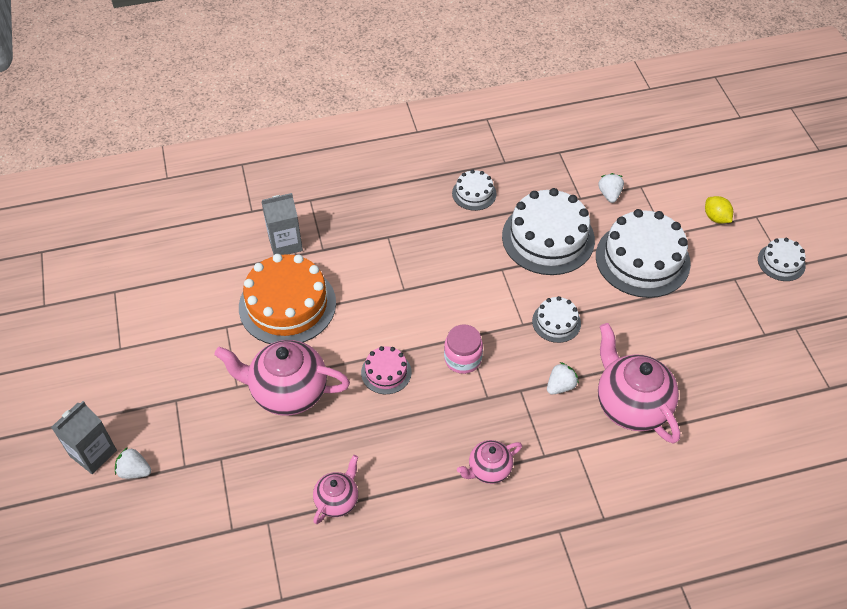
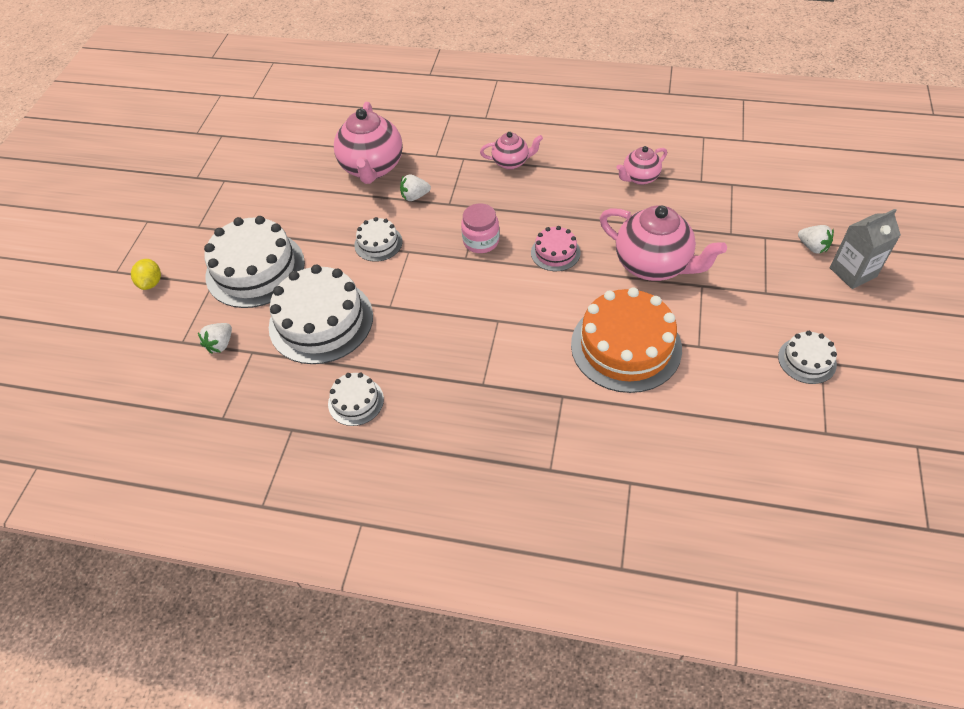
camera: 150 degrees left, 0 degrees up
(285, 243) = (603, 419): grey carton -> none
(781, 262) = (146, 226): white cake -> white cake (807, 360)

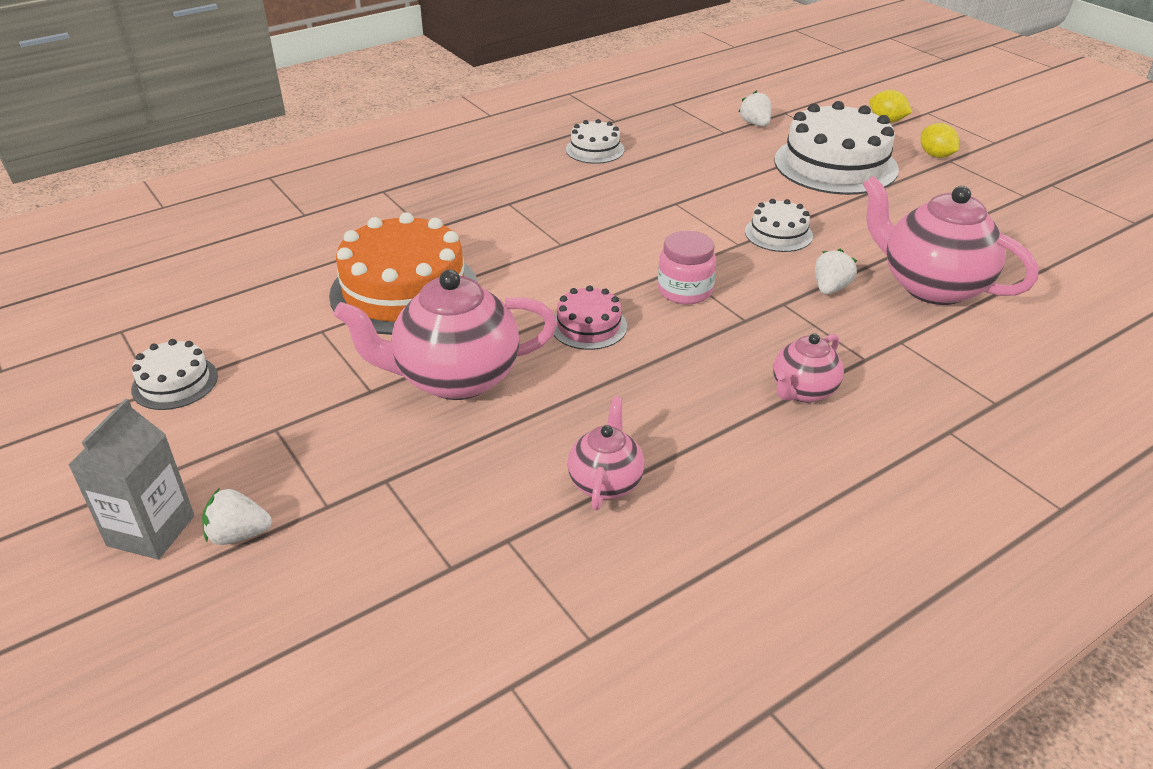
camera: 130 degrees right, 15 degrees down
(196, 235) = (935, 155): none -> yellow lemon
(321, 321) = (712, 168): white cake -> none

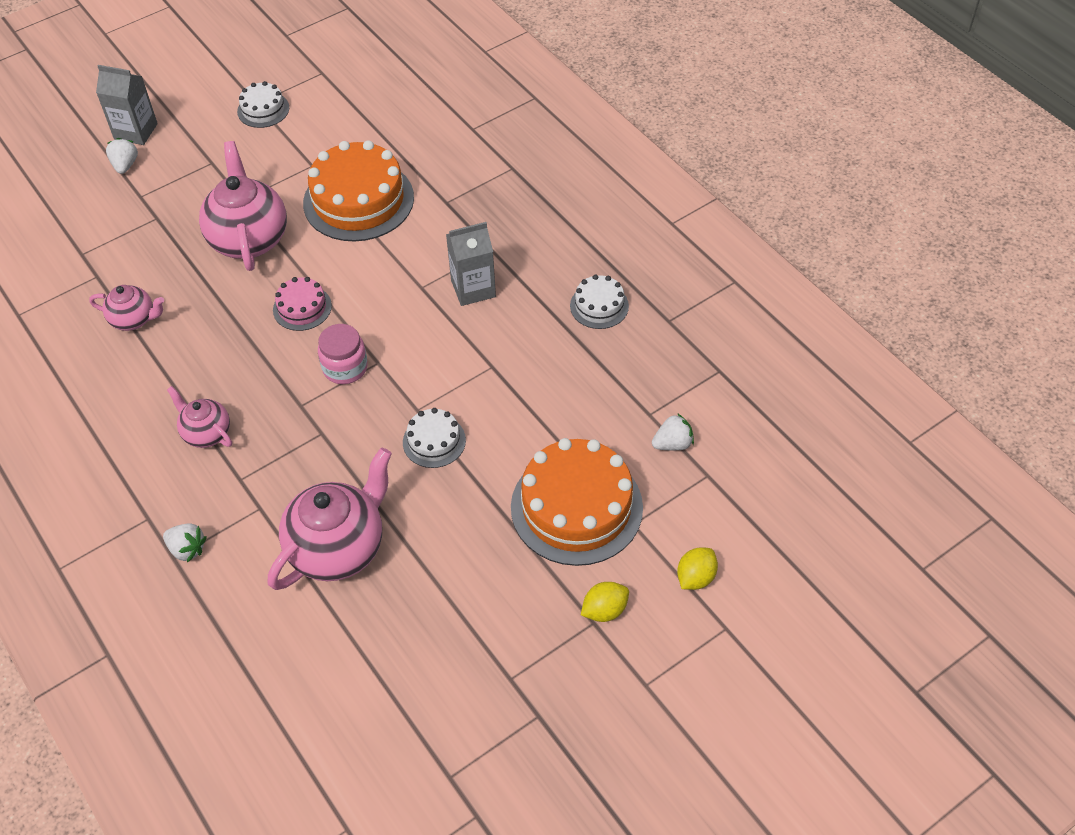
camera: 90 degrees right, 15 degrees up
(566, 213) = (473, 288): none -> grey carton
(830, 288) = (341, 469): white strawberry -> white strawberry (187, 549)
(835, 165) = (576, 507): white cake -> orange cake

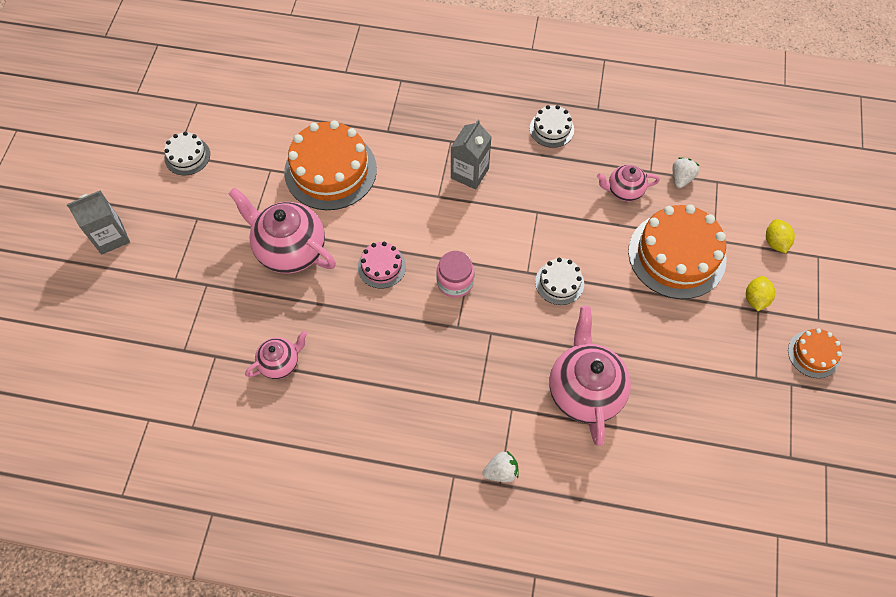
camera: 45 degrees left, 10 degrees up
(125, 165) = (134, 266): white strawberry -> none
(206, 433) = (422, 393): pink teapot -> pink teapot (624, 191)
(598, 710) = (813, 354): none -> orange cake

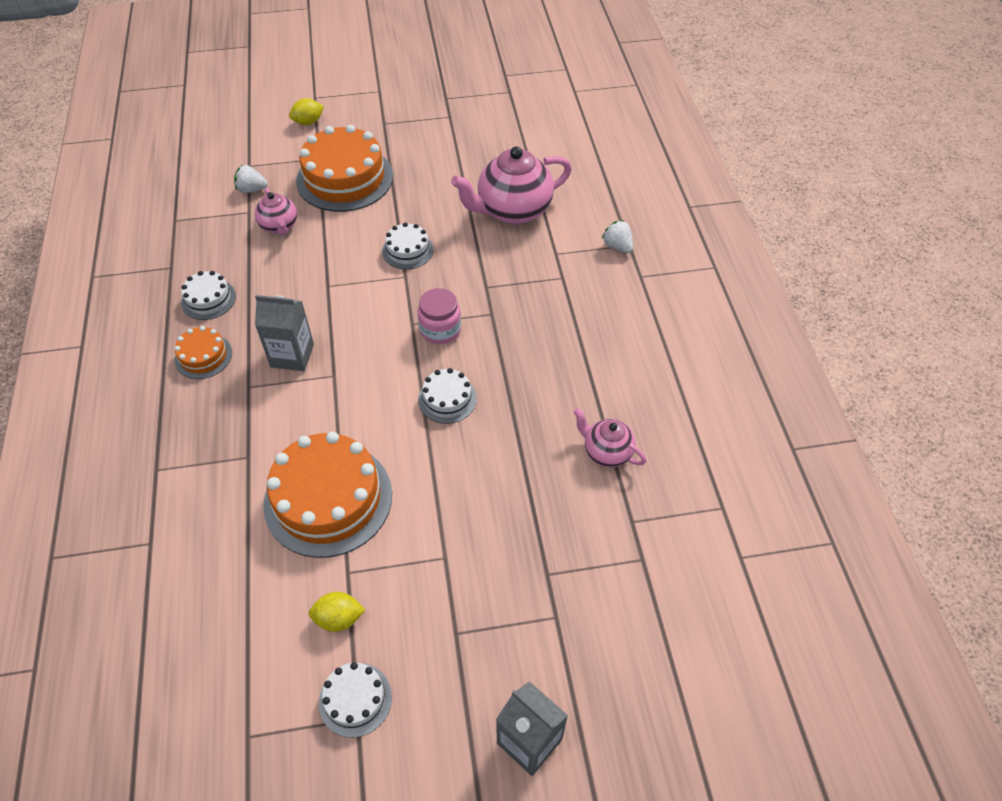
camera: 110 degrees left, 10 degrees down
(290, 249) = (460, 499): pink teapot -> none
(381, 266) = (447, 399): pink cake -> white cake
(755, 299) = (373, 126): yellow lemon -> yellow lemon (339, 618)
(813, 354) = (412, 90): orange cake -> orange cake (203, 356)

